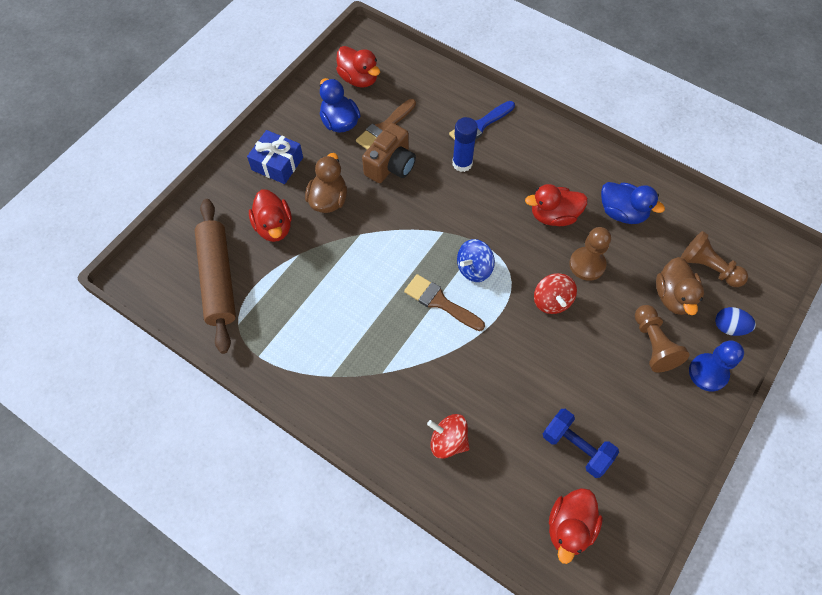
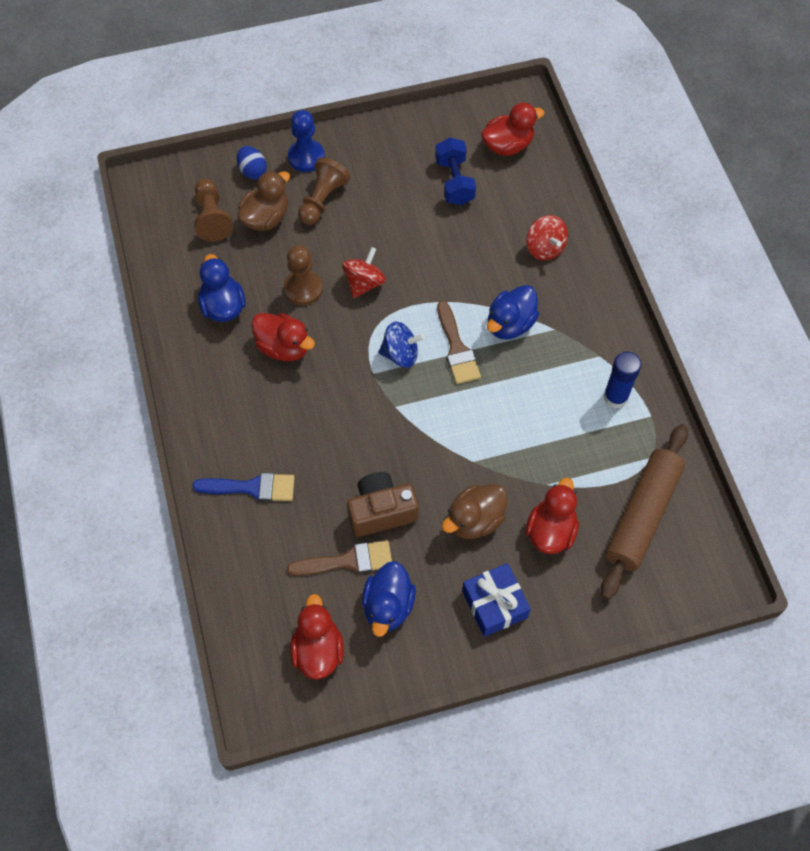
camera: 140 degrees left, 0 degrees up
(418, 350) = (510, 324): none -> blue duck
(462, 163) = (311, 460): blue glue stick -> blue glue stick (615, 397)

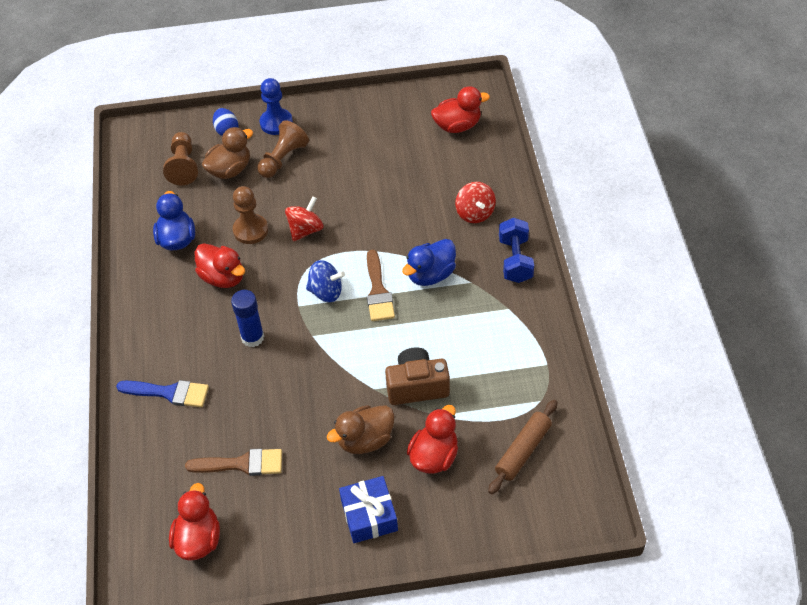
camera: 10 degrees right, 10 degrees down
(381, 511) = (281, 424): brown camera -> brown camera (417, 386)
(388, 606) = (270, 507): blue duck -> none
(454, 182) = (403, 152): blue dumbbell -> blue dumbbell (515, 260)
(615, 397) = (516, 345): blue glue stick -> blue glue stick (252, 337)
(642, 515) = (523, 451): brown rolling pin -> brown rolling pin, size x0.64

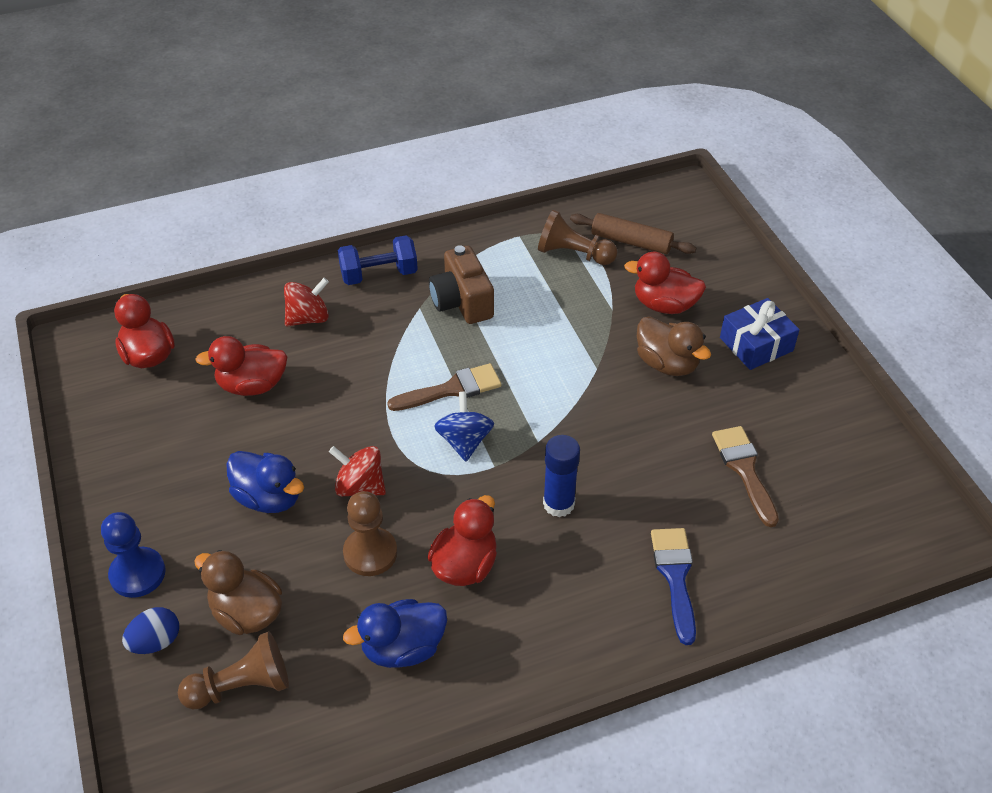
camera: 105 degrees left, 5 degrees down
(198, 539) = (856, 487): red duck -> red duck (252, 385)
(283, 159) = (219, 546): brown pawn -> brown pawn (573, 254)
(417, 386) = (581, 332): brown camera -> brown camera (462, 302)
(430, 275) = (415, 344): blue duck -> blue duck (269, 498)

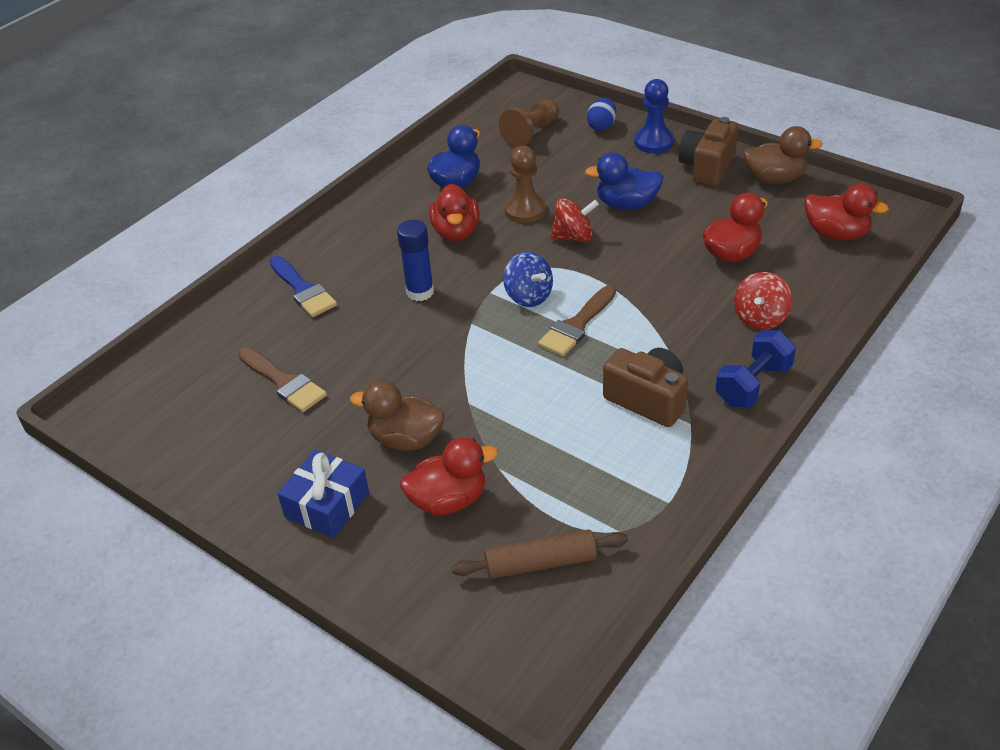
camera: 150 degrees right, 5 degrees down
(138, 499) = (707, 167): none -> brown camera
(247, 613) = (567, 156): brown duck -> brown duck (775, 179)
(573, 254) = (590, 511): brown pawn -> none

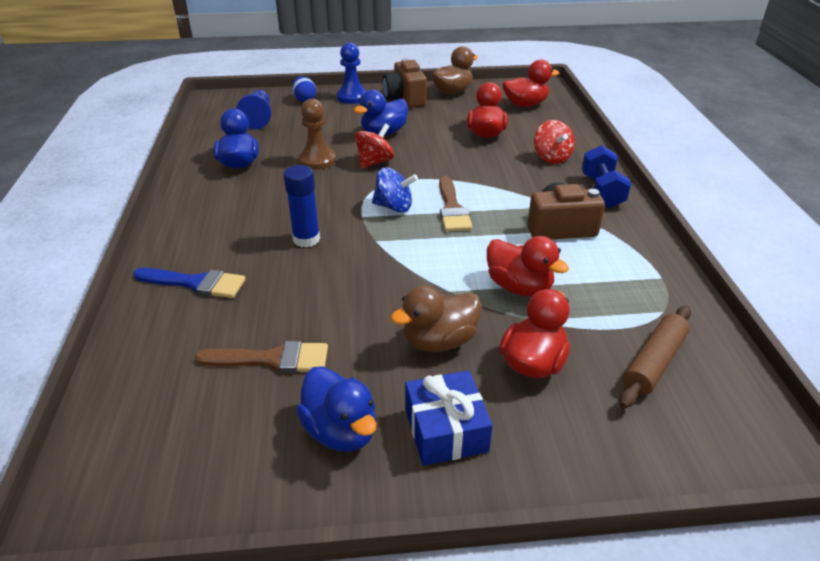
camera: 45 degrees left, 5 degrees down
(266, 461) = (341, 431): none -> blue duck
(456, 232) = (282, 192): red duck -> red duck (519, 287)
(531, 133) = (258, 118): brown pawn -> blue pawn

